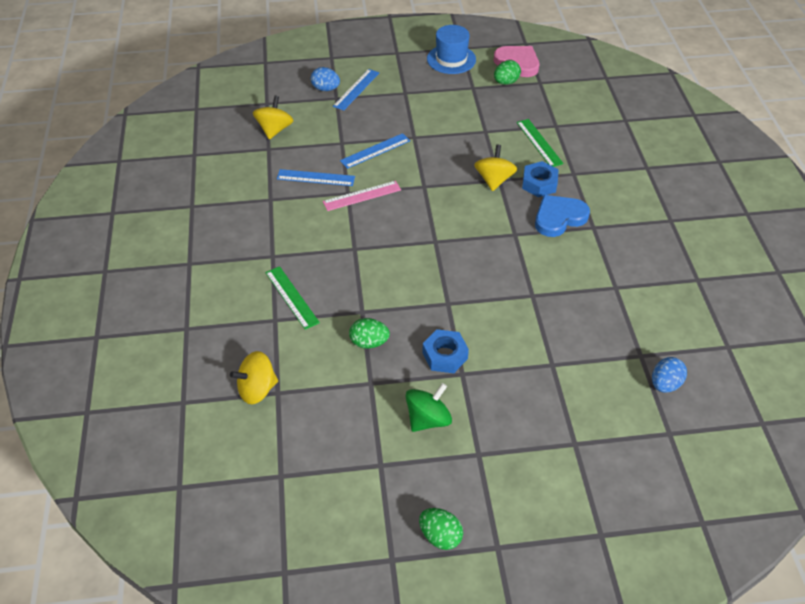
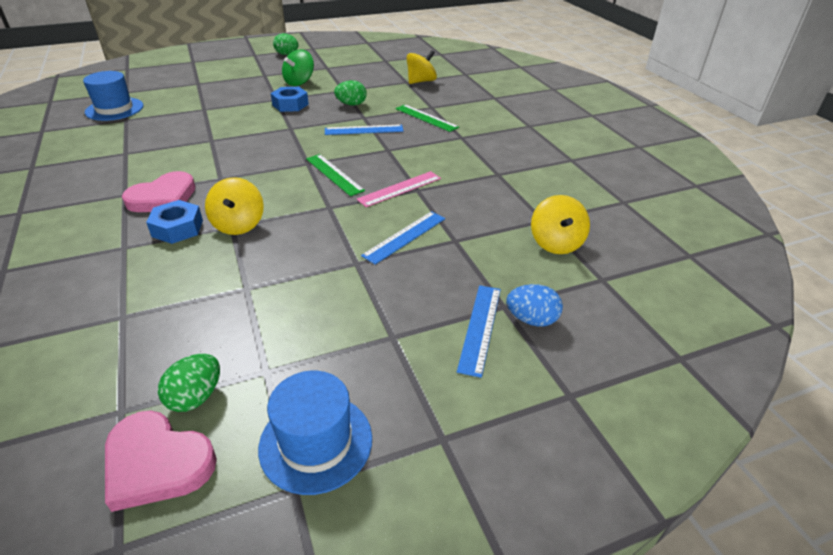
camera: 165 degrees right, 10 degrees down
(316, 178) = (462, 198): blue ruler -> blue ruler (364, 130)
(539, 143) = (161, 282): green ruler -> green ruler (334, 174)
(559, 218) = (163, 197): blue heart -> pink heart
(665, 384) = (114, 109): blue egg -> blue hat

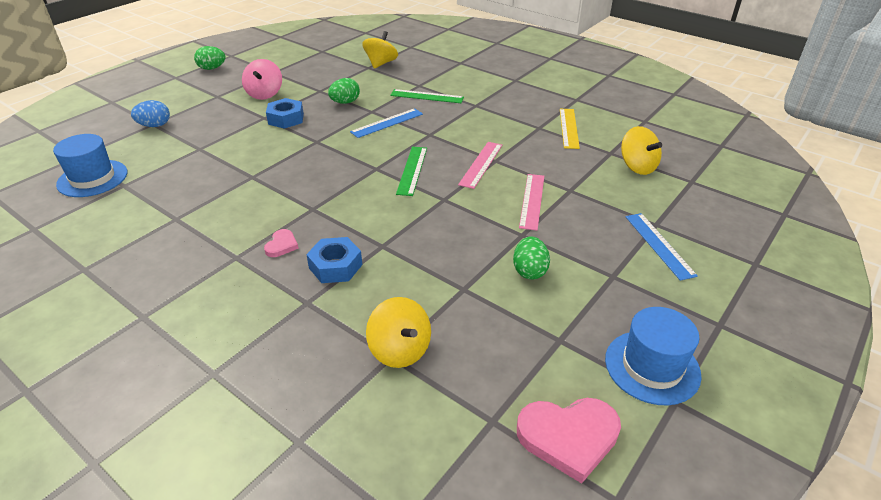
camera: 30 degrees left, 0 degrees up
(163, 197) = (281, 245): pink heart -> pink heart, size x0.50
(196, 397) = (535, 382): green egg -> green egg (529, 271)
(238, 224) = (387, 242): yellow spinning top -> yellow spinning top (400, 350)
(299, 82) = (265, 94): green spinning top -> pink spinning top
(334, 174) = (412, 170): green ruler -> green ruler turned 75 degrees clockwise
(404, 236) = (532, 201): blue ruler -> pink ruler
(528, 183) = (569, 128): none -> yellow ruler
(531, 319) = (682, 226): blue egg -> blue egg (155, 125)

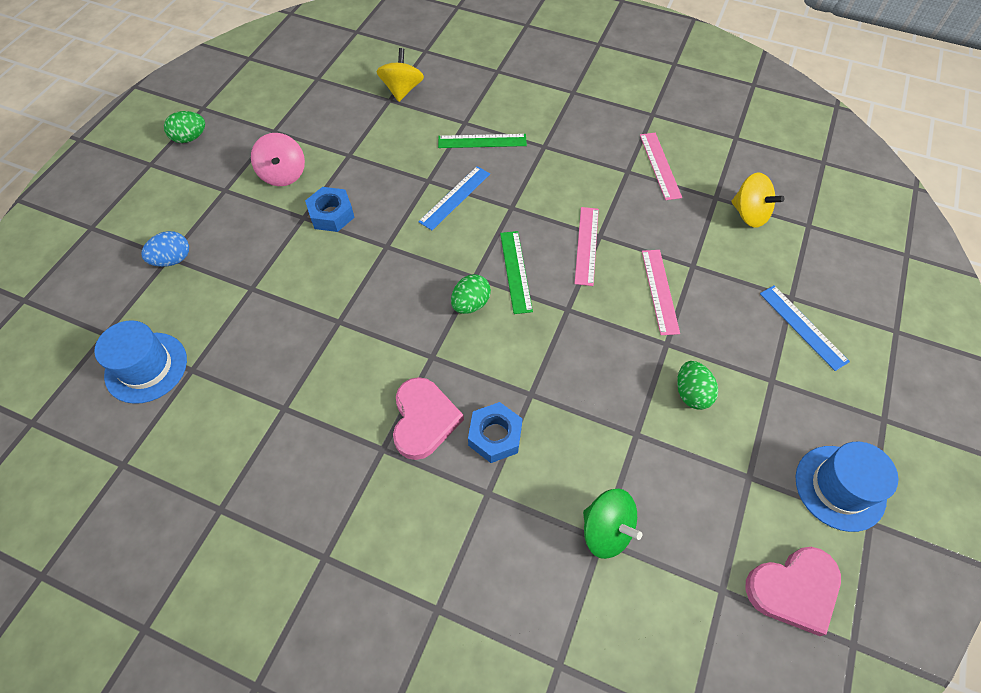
camera: 15 degrees left, 20 degrees up
(281, 245) = (424, 420): pink heart -> pink heart, size x1.98
(345, 102) = (390, 171): green egg -> green egg (470, 304)
(400, 350) = (606, 530): yellow spinning top -> green spinning top
(569, 128) = (660, 165): yellow ruler -> pink ruler

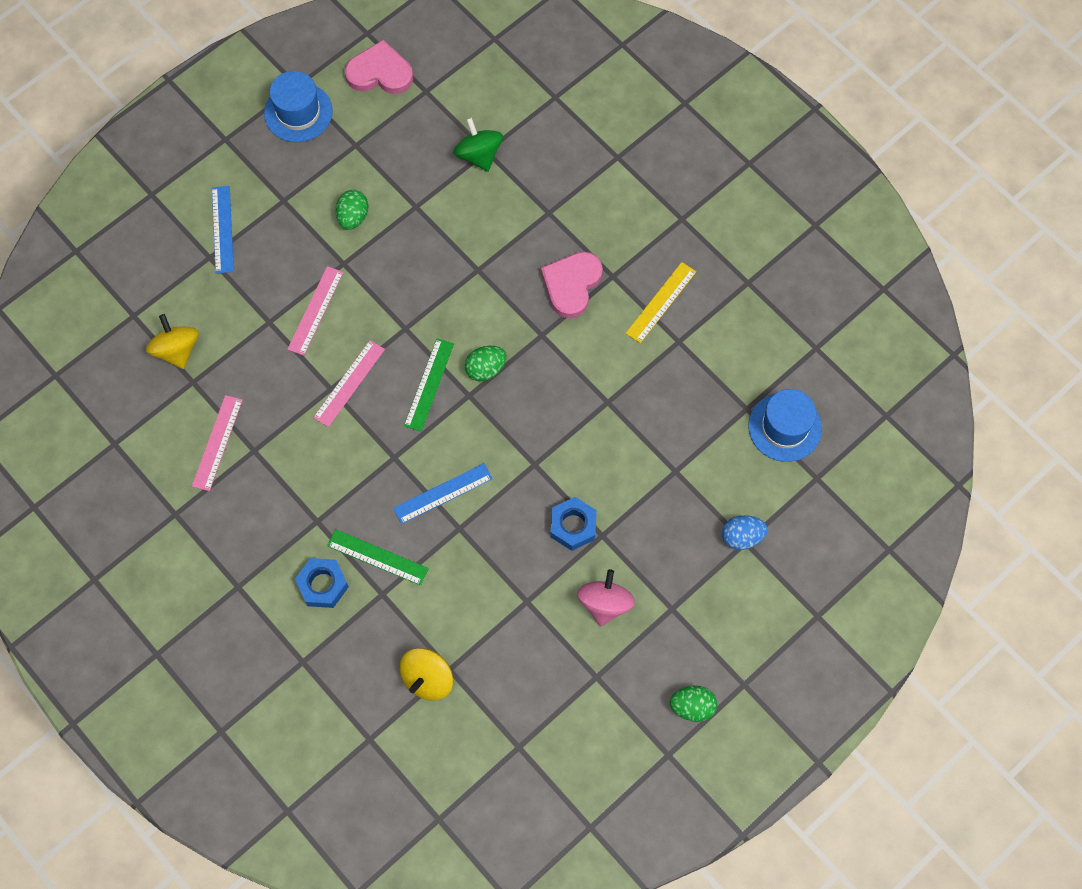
camera: 155 degrees left, 10 degrees up
(317, 442) = (661, 302): none -> yellow ruler
(495, 436) = (522, 249): blue nut -> blue nut (323, 585)

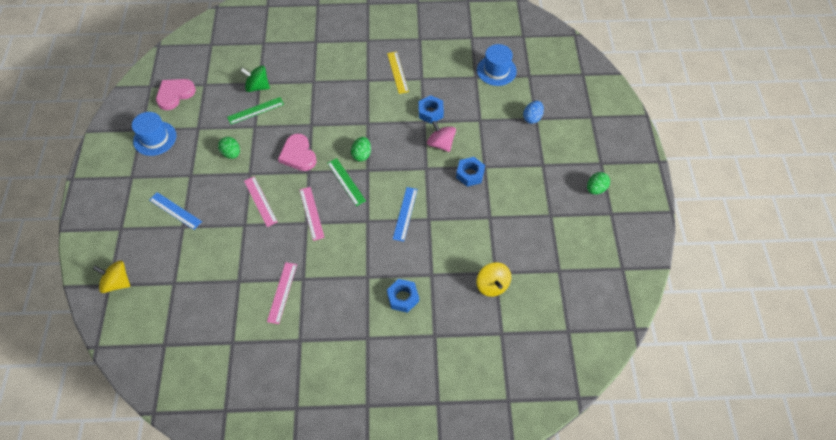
camera: 50 degrees left, 10 degrees down
(177, 350) = (214, 276): yellow spinning top -> yellow spinning top (117, 282)
(217, 442) = (282, 292): pink ruler -> pink ruler turned 45 degrees clockwise
(377, 557) = (411, 263): green ruler -> green ruler (255, 110)
(571, 285) = (356, 96): pink heart -> pink heart (298, 155)
(605, 603) = (518, 188): pink spinning top -> pink spinning top (441, 144)
(631, 398) = (430, 112): none -> blue nut

